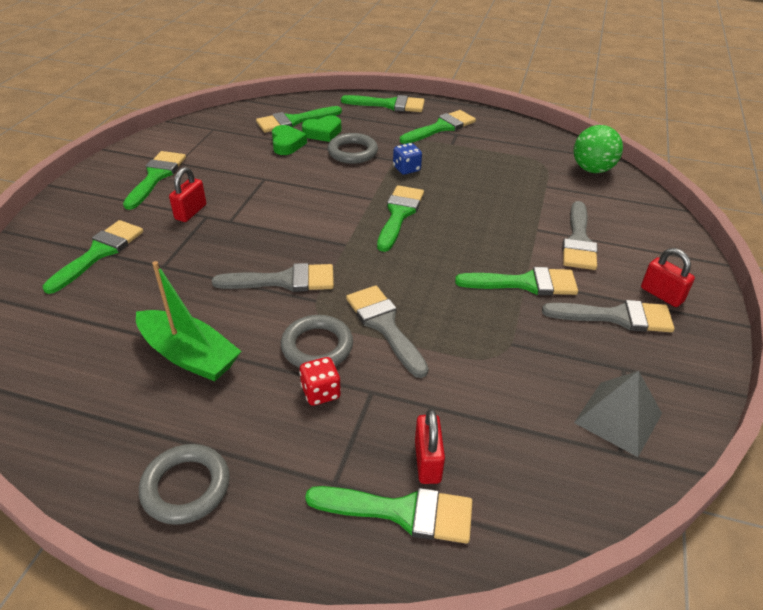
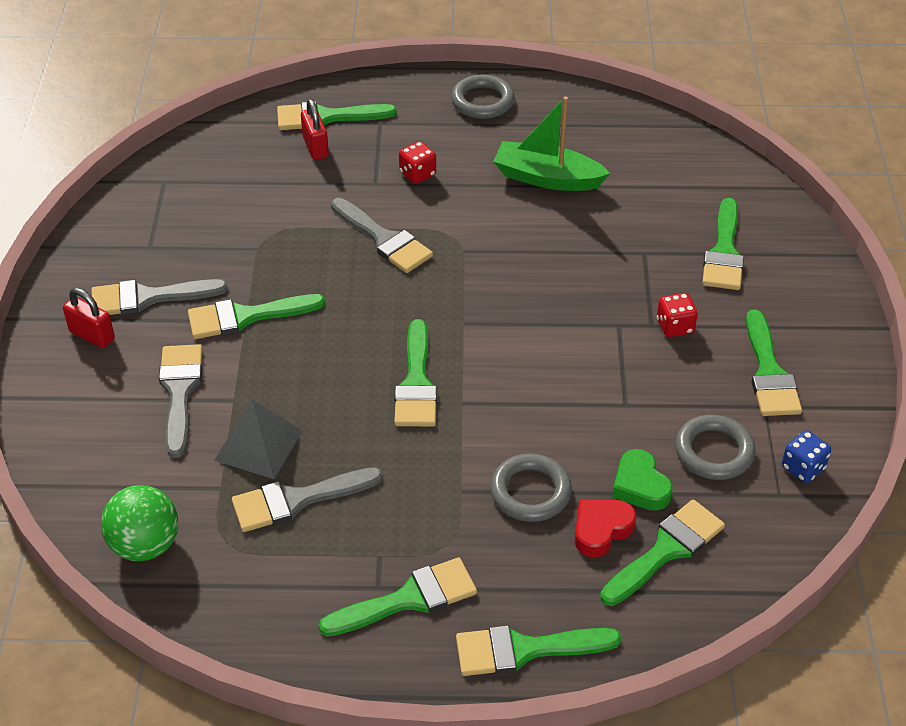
camera: 165 degrees right, 5 degrees up
(191, 212) = (675, 326): red padlock -> red dice
(284, 280) = (507, 264): grey brush -> grey brush (297, 500)
(317, 346) = (439, 208): grey ring -> grey ring (714, 452)
(323, 133) = (601, 530): green heart -> red heart
(406, 169) = (434, 474): blue dice -> blue dice (803, 468)
(441, 127) = (408, 599): green brush -> green brush turned 150 degrees counterclockwise
(618, 418) = (162, 205): grey pyramid -> grey pyramid (258, 445)

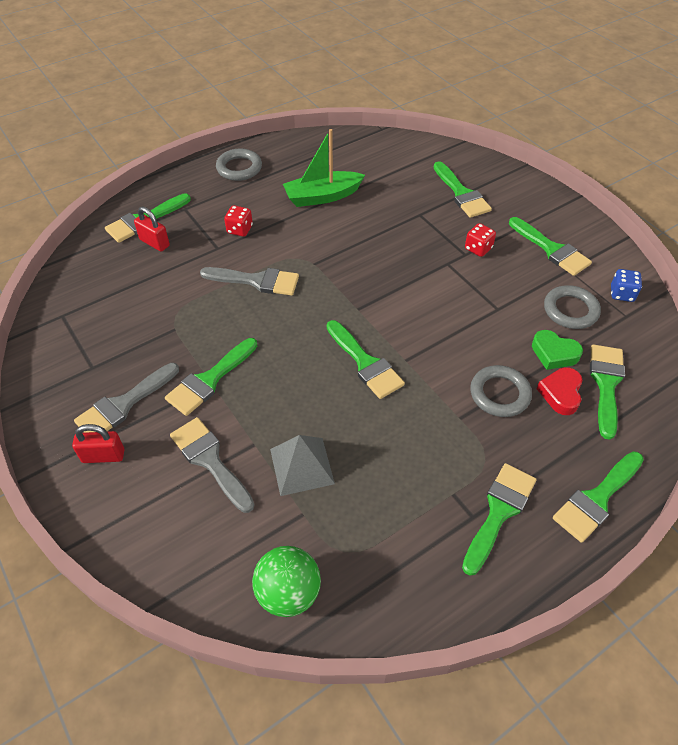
camera: 35 degrees left, 5 degrees up
(297, 500) = (364, 489): grey brush -> none

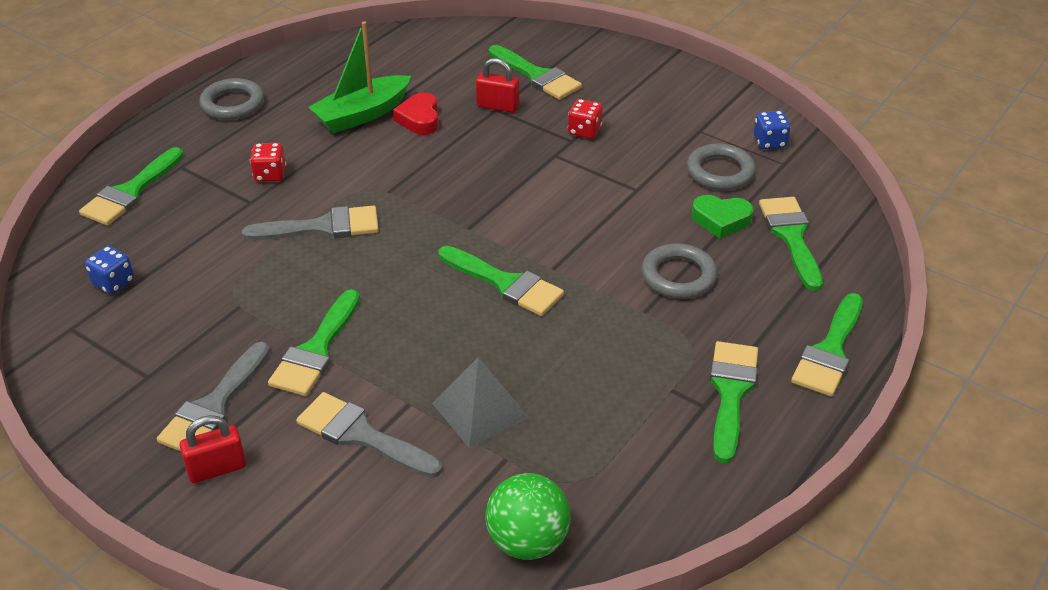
camera: 20 degrees left, 10 degrees down
(103, 288) = (113, 283): none -> blue dice
(154, 243) = (159, 215): red padlock -> red padlock (498, 106)
(552, 249) = (671, 113): green brush -> none
(560, 393) = (746, 258): red heart -> red heart (419, 119)

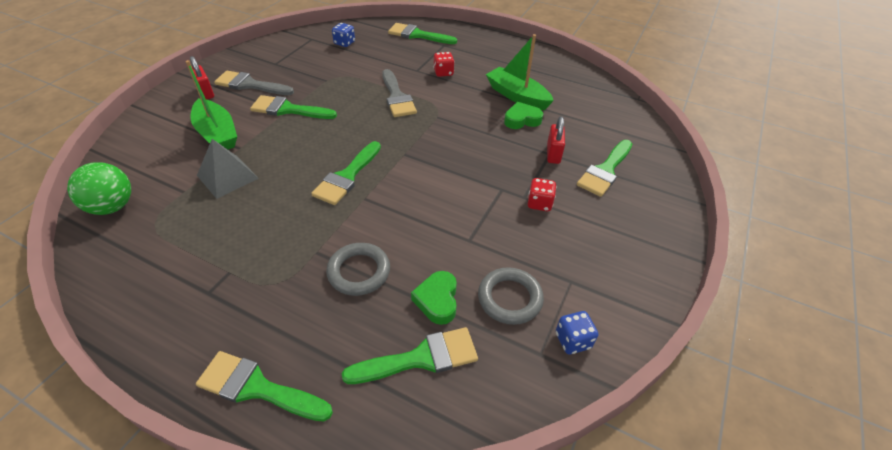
camera: 80 degrees right, 5 degrees up
(233, 104) = (508, 51): grey ring -> none
(361, 435) = (217, 134): grey brush -> green boat
(419, 119) = (522, 120): red heart -> green heart
(730, 393) = (218, 310): green brush -> none

